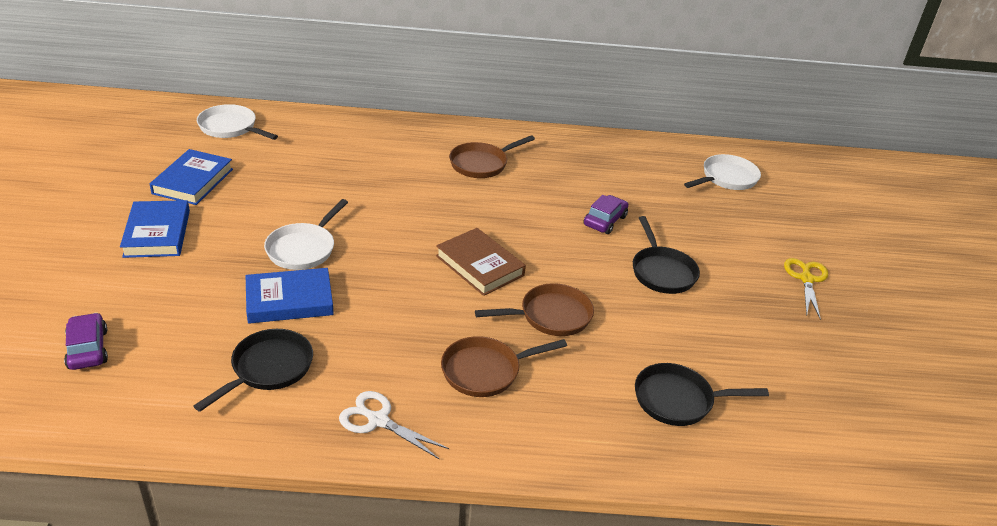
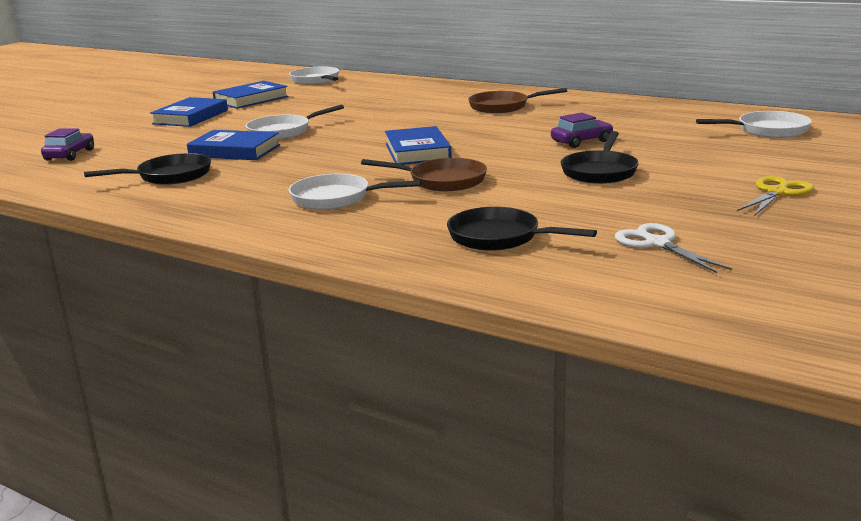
camera: 35 degrees right, 15 degrees down
(378, 420) = (209, 207): white scissors -> white scissors (657, 243)
(480, 265) = (417, 151): brown book -> blue book
(485, 371) = (336, 198): brown pan -> white pan

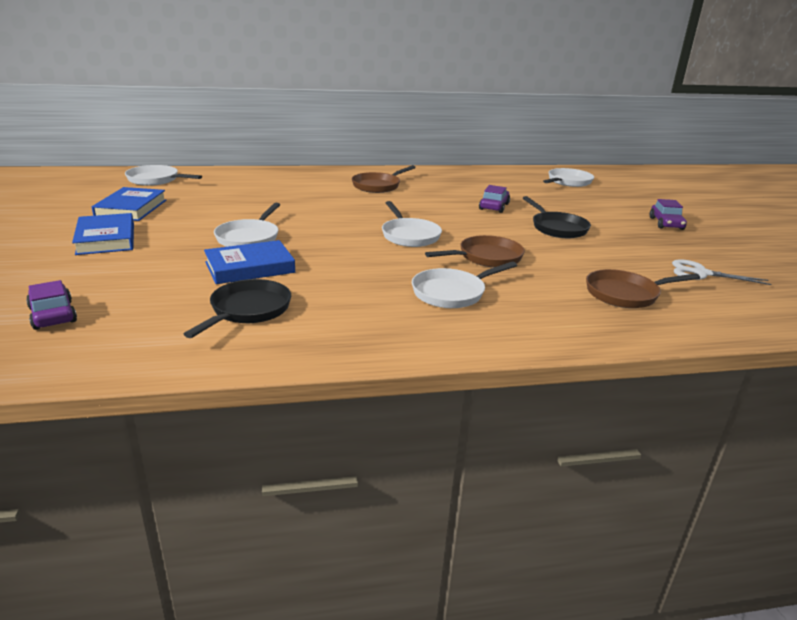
camera: 45 degrees left, 5 degrees up
(417, 151) = (409, 235): blue book -> white pan
(499, 237) = (625, 294): black pan -> brown pan
(777, 192) = (666, 223): yellow scissors -> purple car

